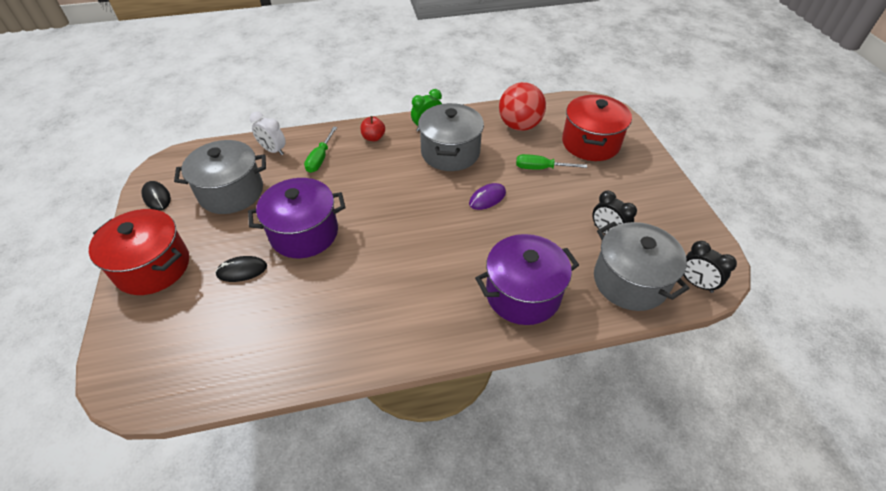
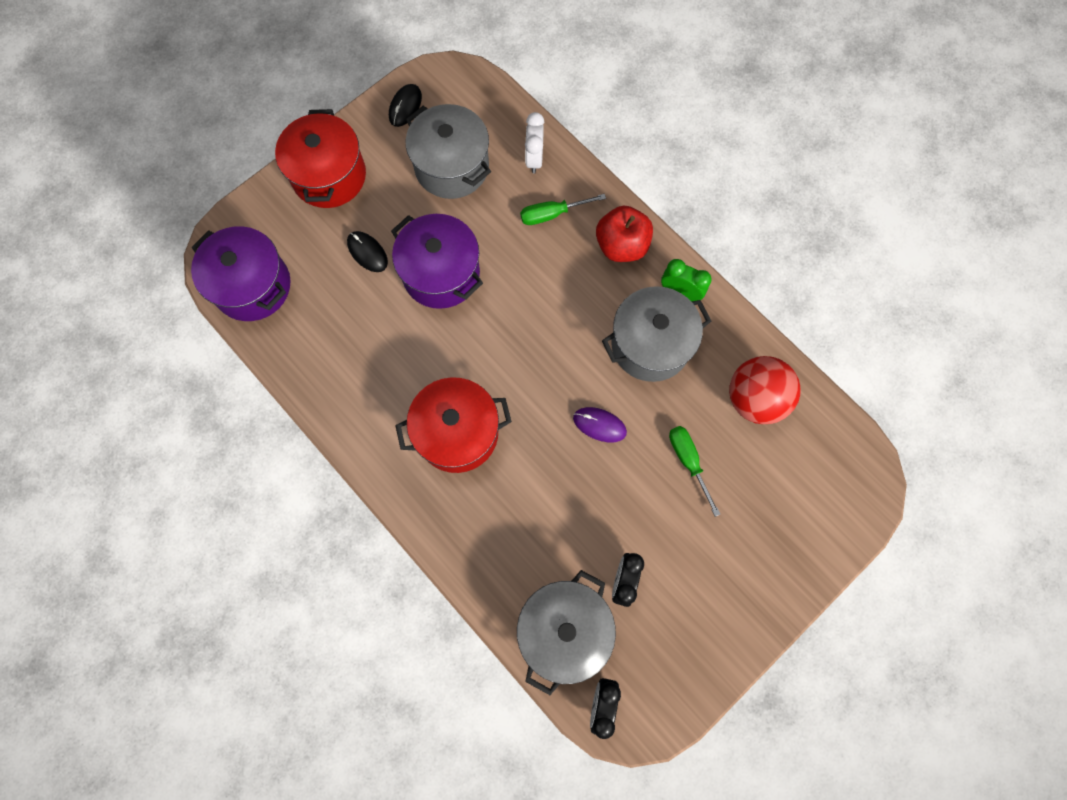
camera: 60 degrees right, 25 degrees up
(373, 137) = (621, 245): red apple -> red apple, size x1.68
(523, 294) = (484, 526): purple pot -> purple pot (252, 286)
(590, 143) = (777, 501): red pot -> red pot (457, 433)

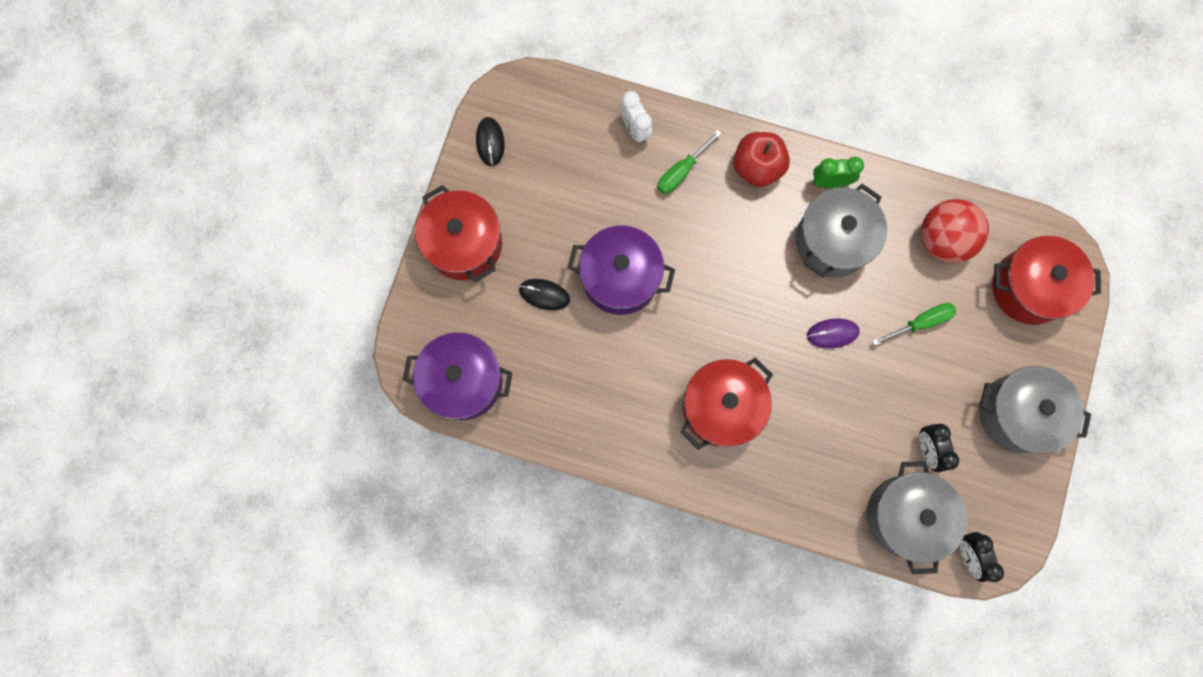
camera: 30 degrees left, 5 degrees up
(452, 167) = (567, 176): grey pot -> grey pot (1017, 413)
(688, 461) = (920, 323): green screwdriver -> green screwdriver turned 120 degrees clockwise
(812, 487) = (1029, 288): none -> red pot

